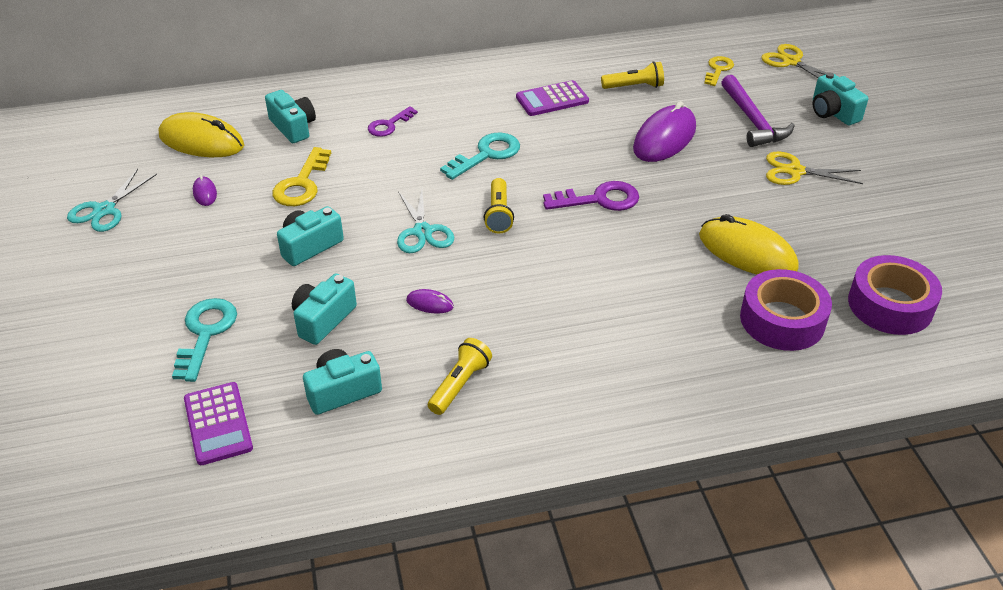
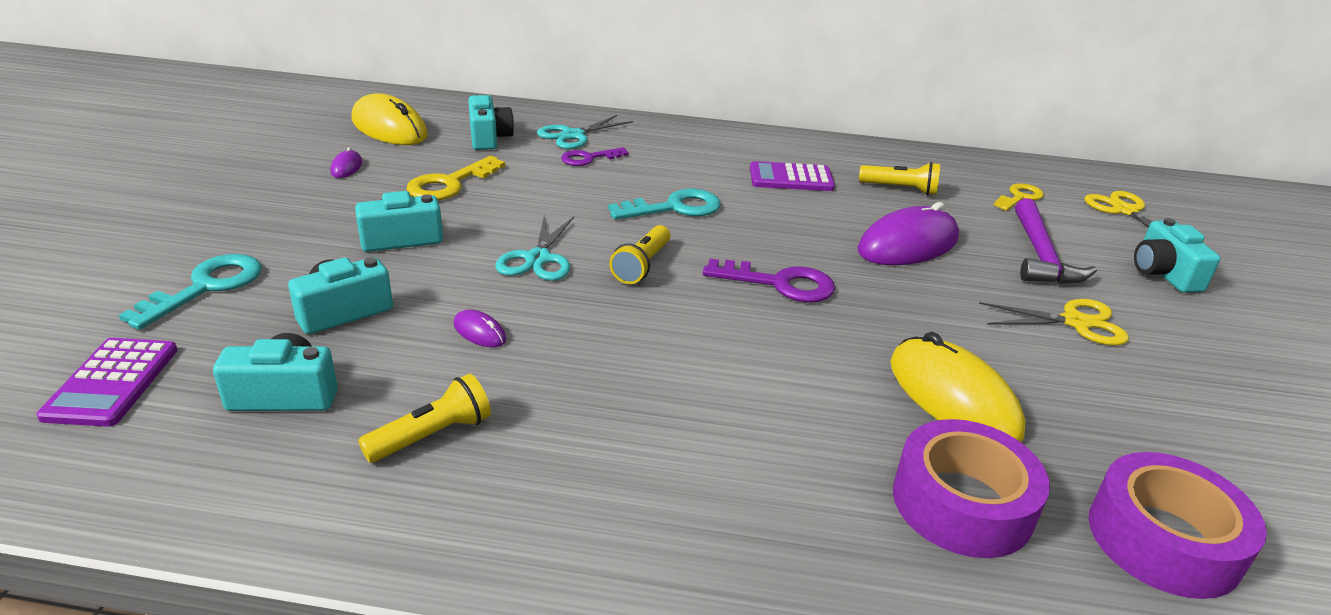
camera: 20 degrees right, 10 degrees down
(104, 210) = (238, 157): turquoise scissors -> turquoise scissors (573, 135)
(795, 171) = (1076, 322): yellow scissors -> yellow scissors turned 150 degrees clockwise

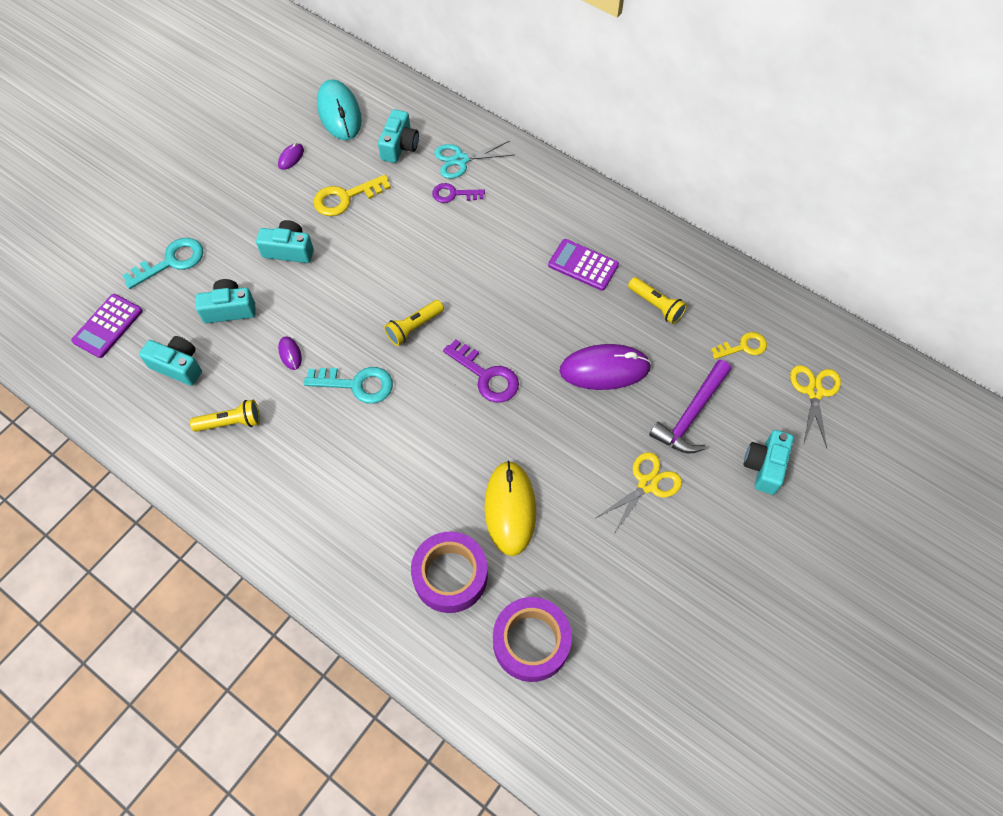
camera: 30 degrees right, 30 degrees up
(389, 128) = (339, 113): yellow mouse -> turquoise mouse
(538, 259) = (356, 298): turquoise scissors -> none
(674, 208) = (474, 273): turquoise key -> turquoise key (356, 384)
(1076, 322) = (647, 484): yellow scissors -> yellow scissors turned 75 degrees counterclockwise

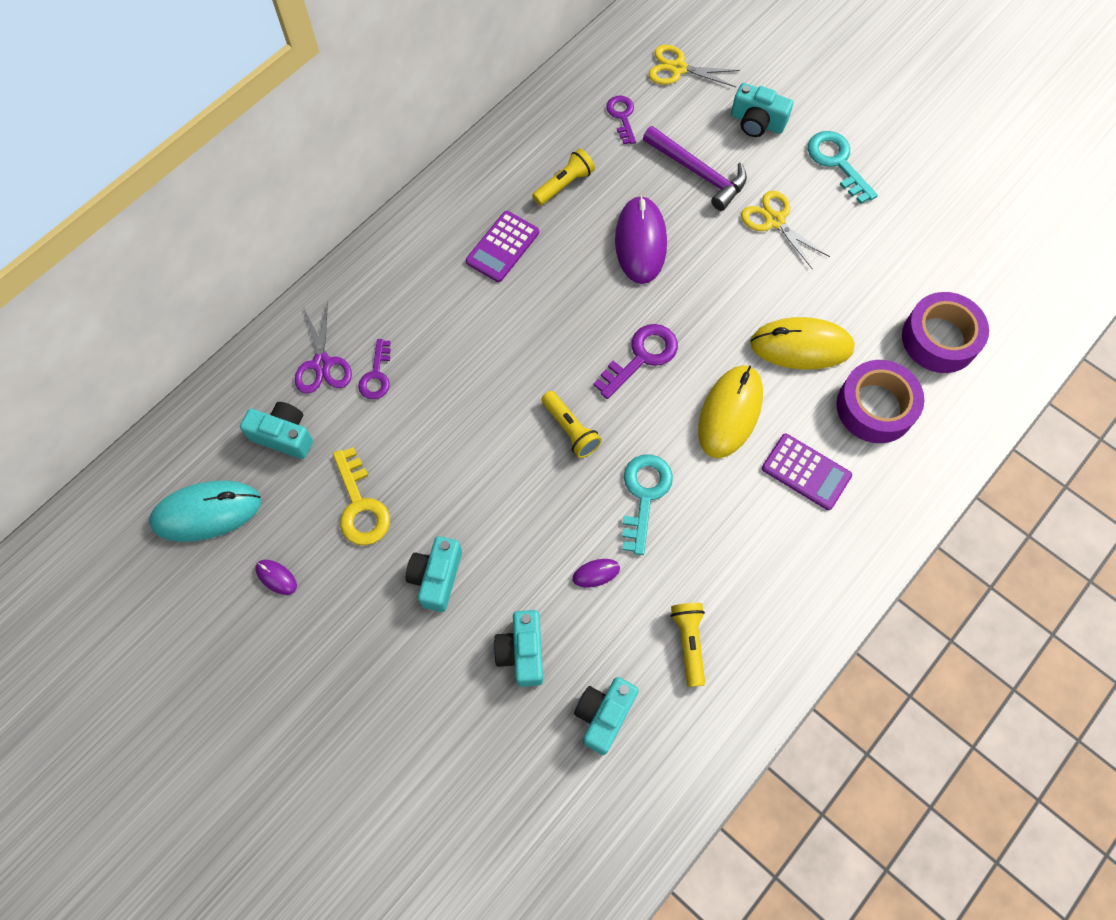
camera: 85 degrees left, 5 degrees up
(108, 326) = (533, 820): purple calculator -> purple calculator (806, 472)
(171, 262) = (435, 738): turquoise key -> turquoise key (837, 162)
(436, 448) = (730, 413): none -> yellow mouse
(460, 160) = (322, 364): turquoise scissors -> purple scissors
(743, 347) = (622, 117): yellow key -> purple key

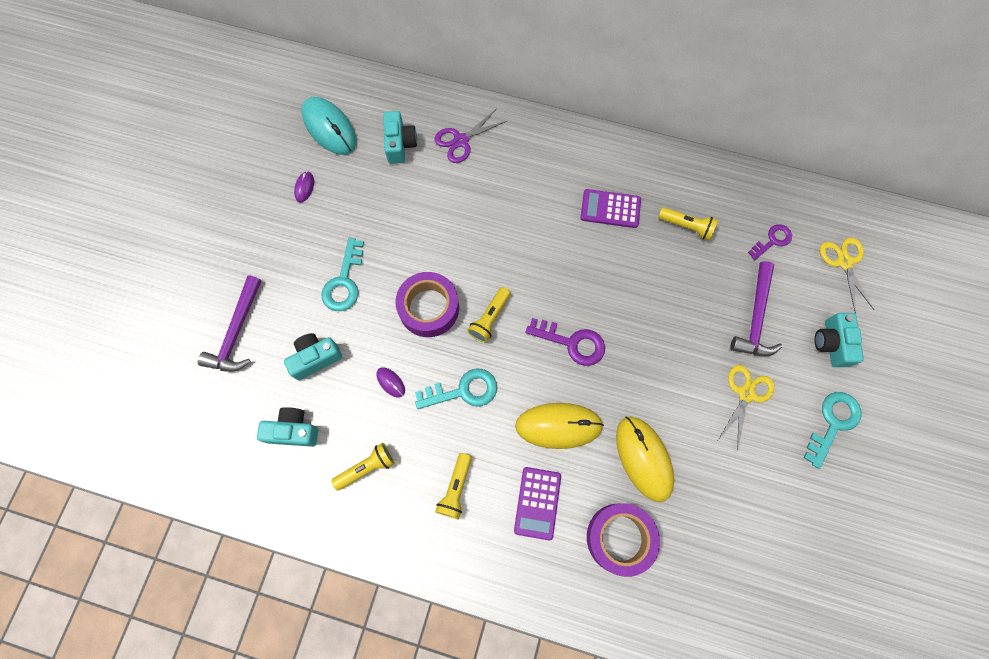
camera: 65 degrees right, 5 degrees up
(360, 505) = (373, 211): yellow key -> none
(376, 375) = (469, 176): purple key -> none
(436, 577) = (344, 281): turquoise camera -> turquoise key
(437, 741) = (237, 332): none -> purple hammer
(640, 242) = (668, 301): purple mouse -> none
(755, 551) = (455, 488): none -> yellow flashlight
(939, 339) = (710, 571): purple tape -> purple tape (429, 308)

